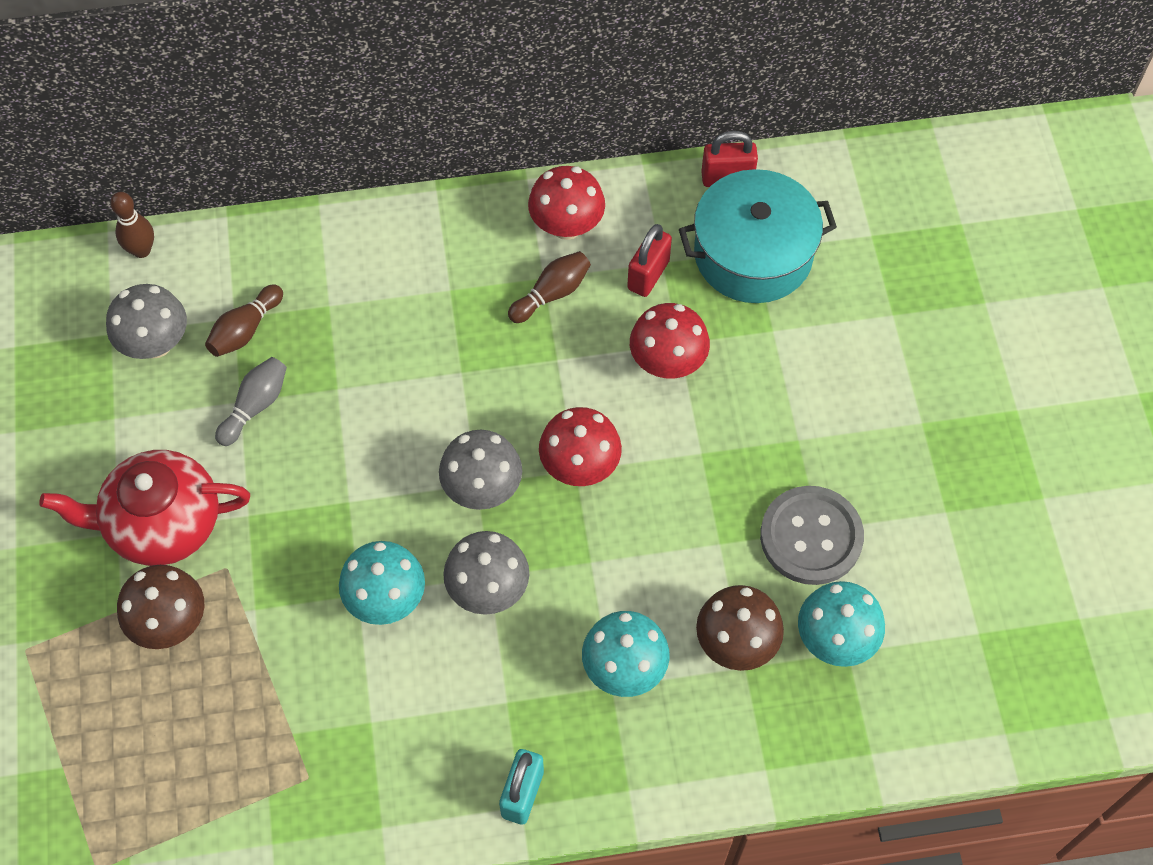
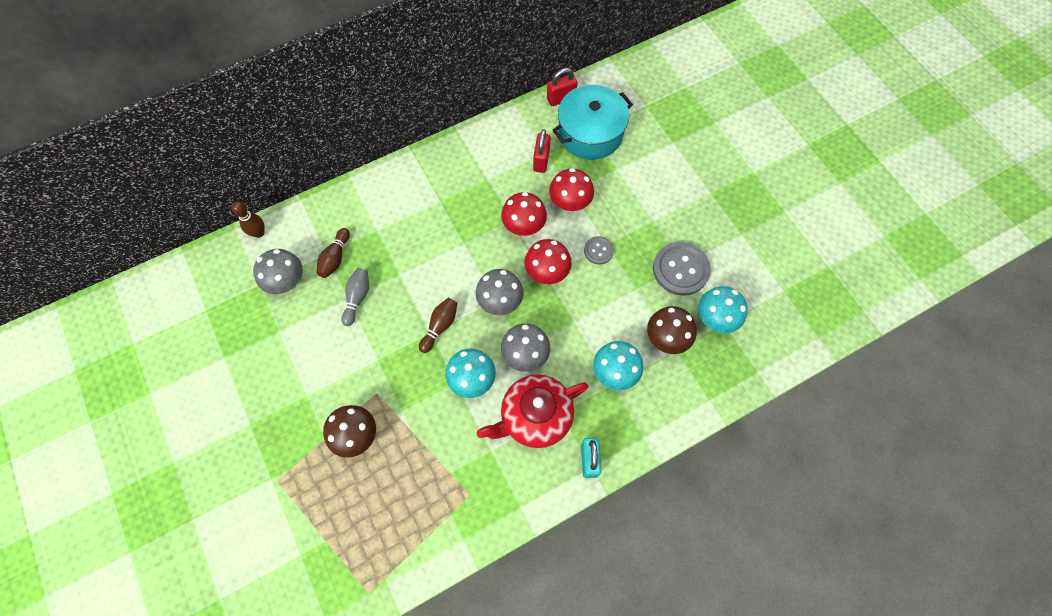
camera: 20 degrees left, 5 degrees up
(162, 524) = (330, 381): red teapot -> red teapot (535, 417)
(551, 294) = (495, 186): brown bowling pin -> brown bowling pin (440, 326)
(566, 226) = (488, 148): red mushroom -> red mushroom (524, 226)
(682, 459) = (598, 251): none -> grey button

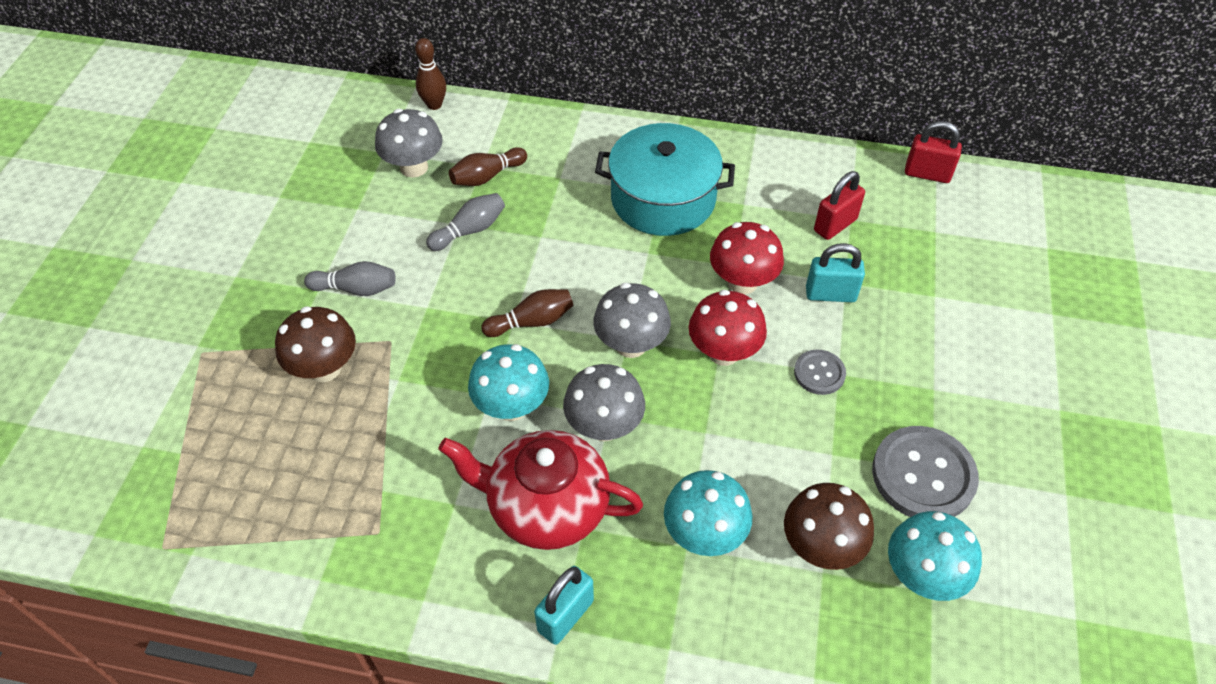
camera: 40 degrees right, 15 degrees down
(328, 379) = (356, 289): none -> grey bowling pin
(570, 203) = (830, 294): red mushroom -> turquoise padlock
(590, 133) = (934, 234): turquoise pot -> turquoise pot (663, 199)

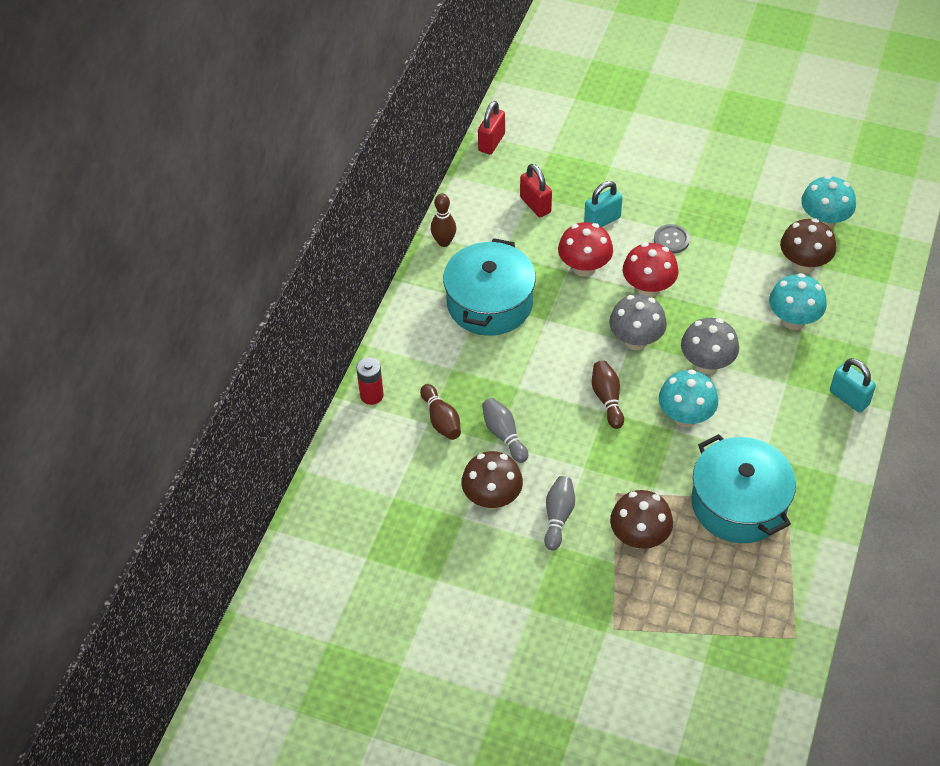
camera: 80 degrees left, 0 degrees up
(373, 474) = (739, 503): none -> turquoise pot
(382, 229) = (492, 498): none -> brown mushroom
(414, 167) = (419, 473): grey mushroom -> none
(434, 105) = (337, 456): brown bowling pin -> brown bowling pin (444, 242)
(515, 119) = (371, 395): none -> red battery
(546, 507) = (770, 402): red teapot -> none
(830, 294) = (602, 220): turquoise padlock -> turquoise padlock turned 45 degrees clockwise
(923, 475) = (754, 205): grey button -> none

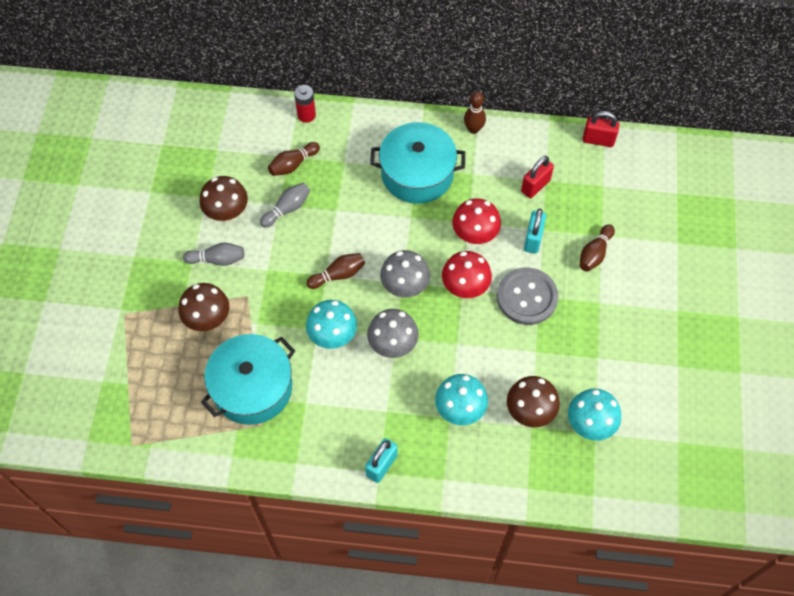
camera: 75 degrees right, 10 degrees up
(602, 220) = (533, 239): turquoise padlock -> turquoise padlock turned 60 degrees clockwise
(631, 176) = (594, 253): none -> brown bowling pin
(671, 240) = (527, 297): grey button -> grey button, size x1.86

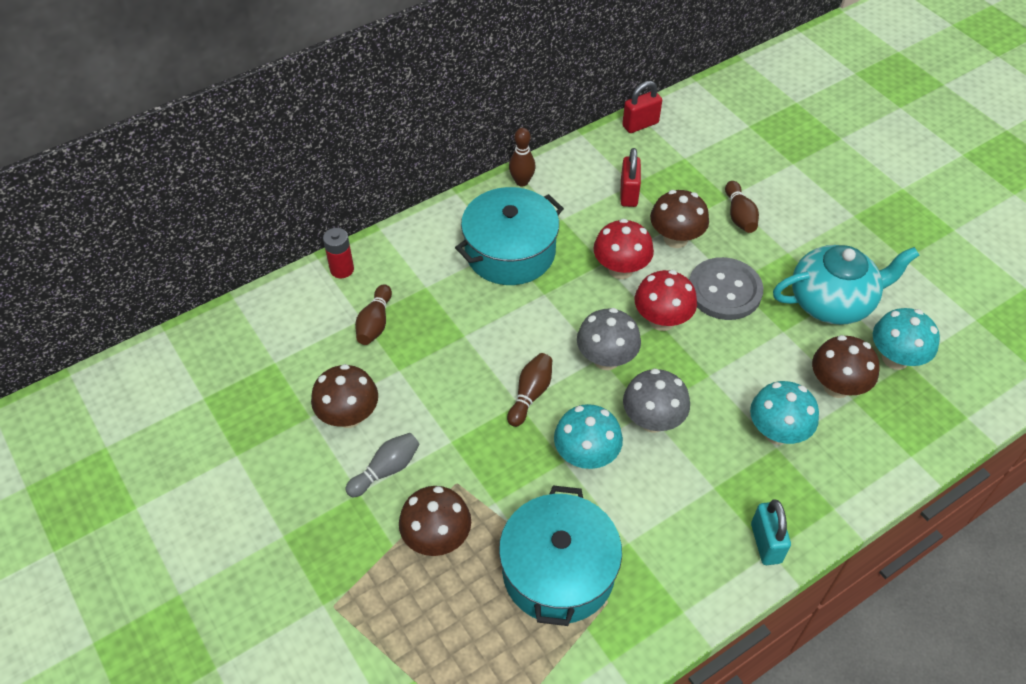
camera: 40 degrees left, 10 degrees down
(287, 209) = (412, 368): grey bowling pin -> none
(533, 239) = (675, 239): turquoise padlock -> brown mushroom
(591, 357) = (832, 302): none -> turquoise teapot

